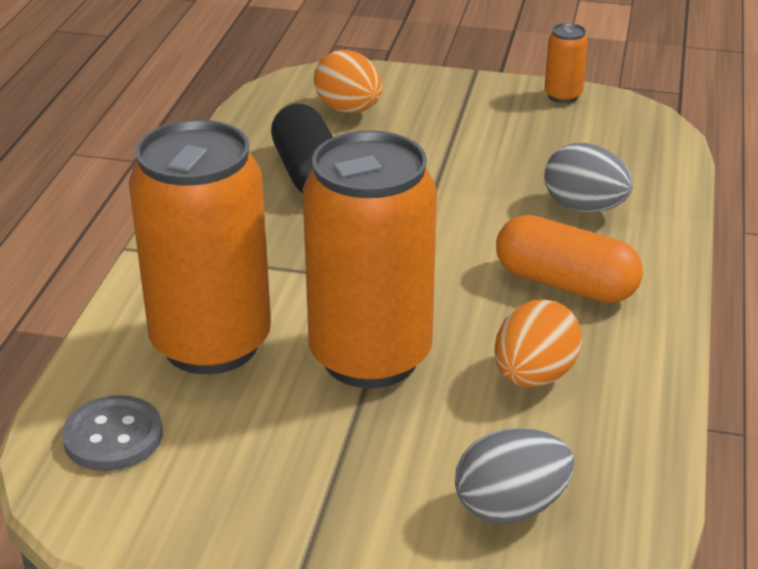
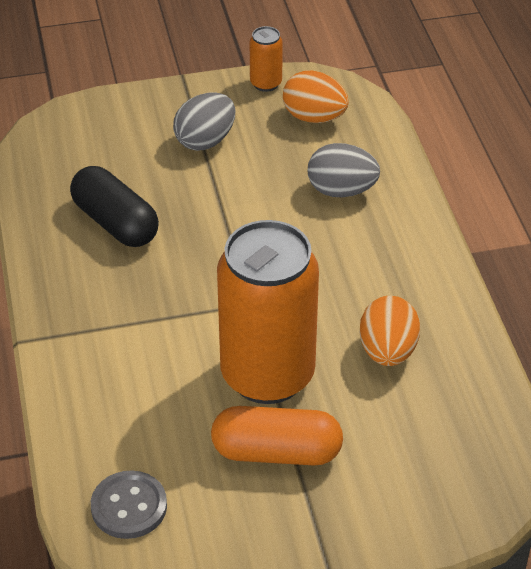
camera: 25 degrees left, 10 degrees up
(211, 344) = (146, 405): orange can -> none
(349, 110) = (106, 147): orange egg -> orange egg (314, 117)
(510, 507) = (429, 459): grey egg -> grey egg (205, 141)
(565, 284) = (365, 265): orange capsule -> orange capsule (276, 452)

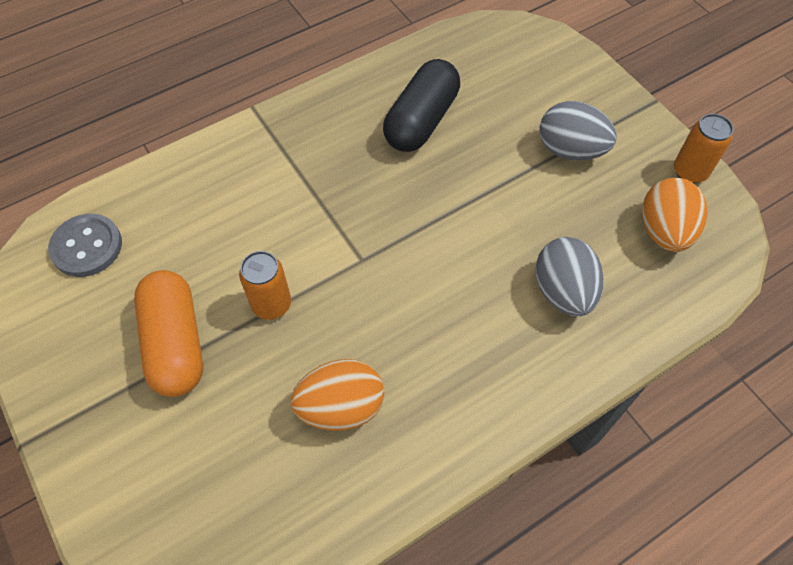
camera: 70 degrees right, 15 degrees up
(267, 375) = (271, 304): orange can -> orange can, size x0.42

